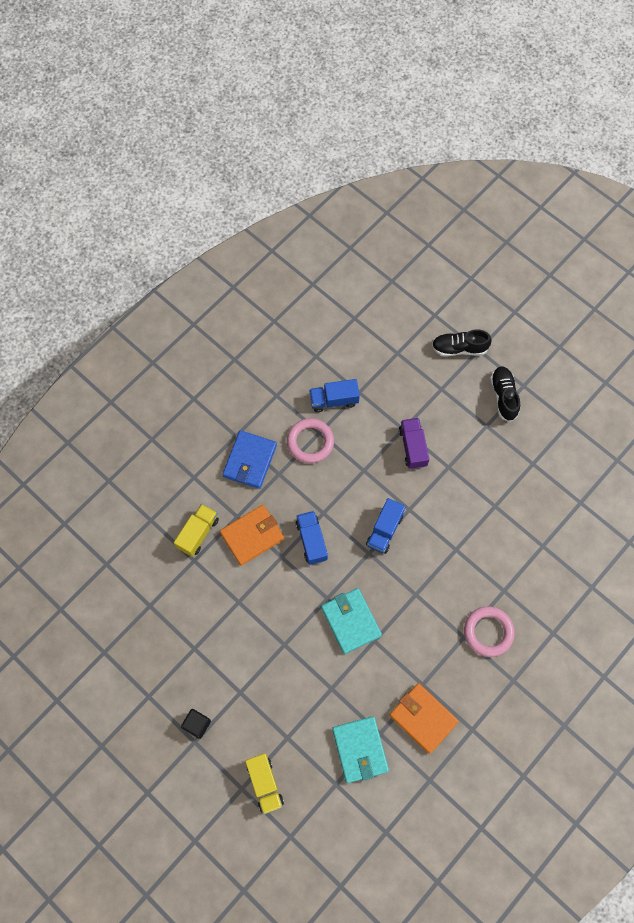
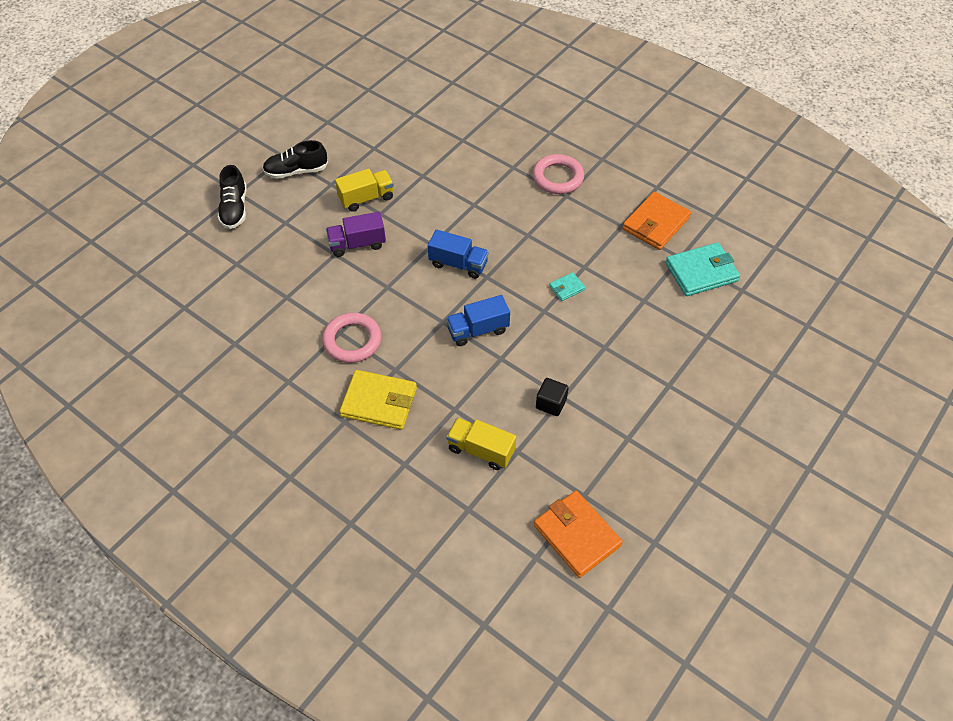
camera: 95 degrees left, 15 degrees down
(197, 724) = (716, 425): black cube -> black cube (551, 403)
(250, 461) = (379, 402): blue wallet -> yellow wallet
(252, 535) = (478, 390): orange wallet -> orange wallet (576, 535)
(265, 784) = (761, 352): yellow truck -> yellow truck (366, 198)
(334, 400) = (296, 321): blue truck -> none
(350, 621) = (567, 288): turquoise wallet -> turquoise wallet, size x0.48

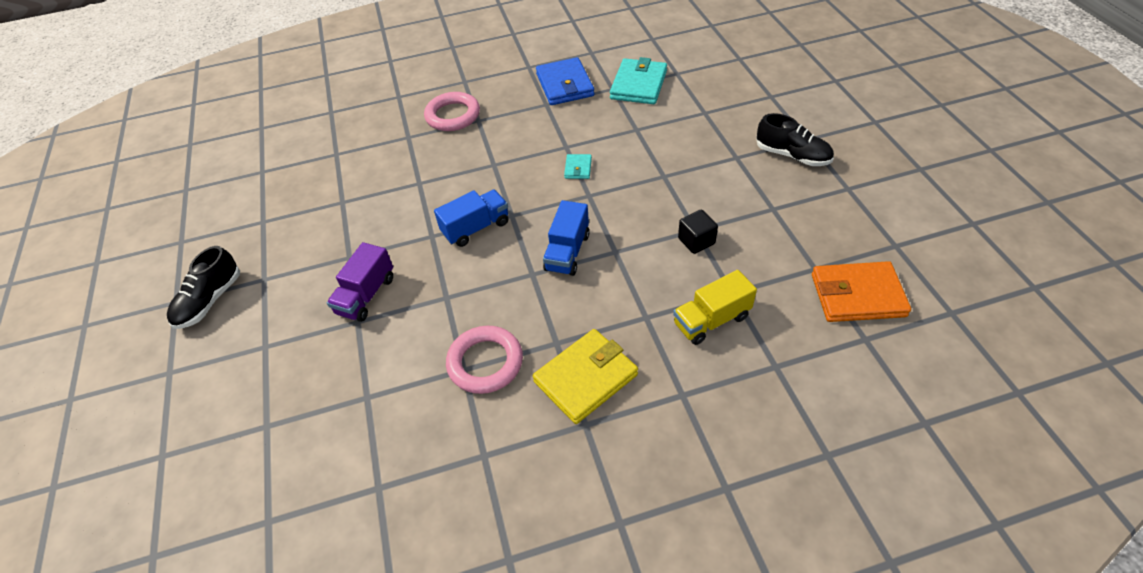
camera: 50 degrees left, 5 degrees down
(234, 209) = (187, 387): black shoe -> black shoe (792, 156)
(366, 198) = (317, 258): yellow truck -> none
(655, 224) = (565, 85): orange wallet -> blue wallet

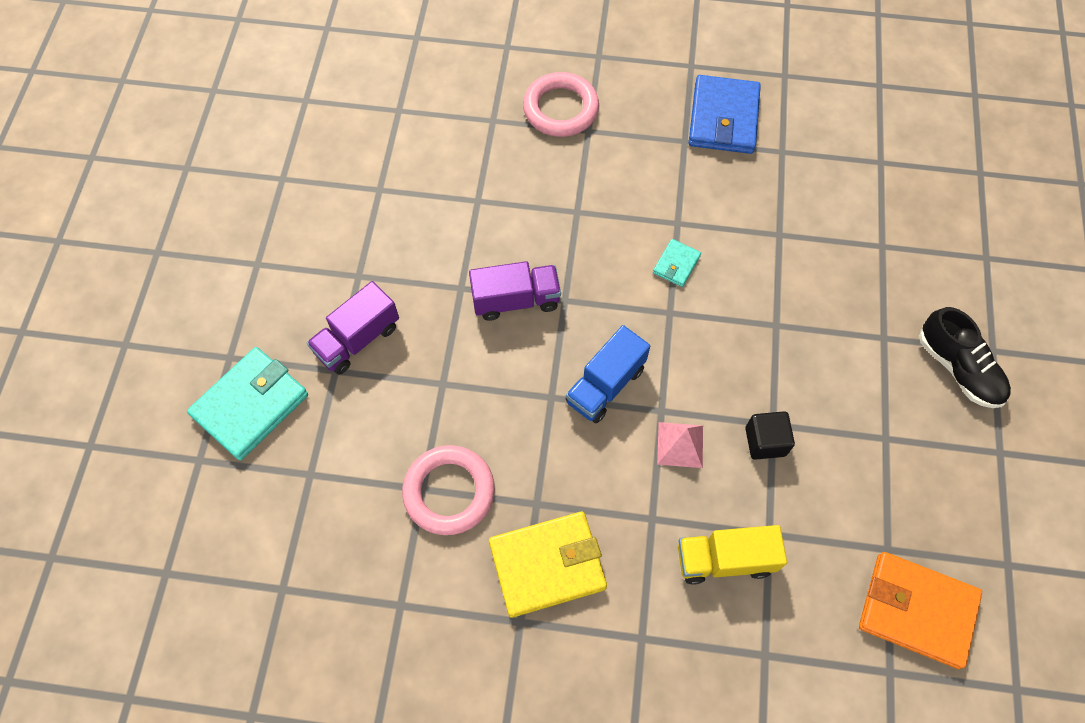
camera: 20 degrees right, 15 degrees up
(209, 301) = (191, 267): black shoe -> none
(476, 228) = (516, 300): blue truck -> purple truck
(638, 85) = (819, 160): turquoise wallet -> turquoise wallet (250, 405)
(639, 265) = (680, 444): none -> pink pyramid

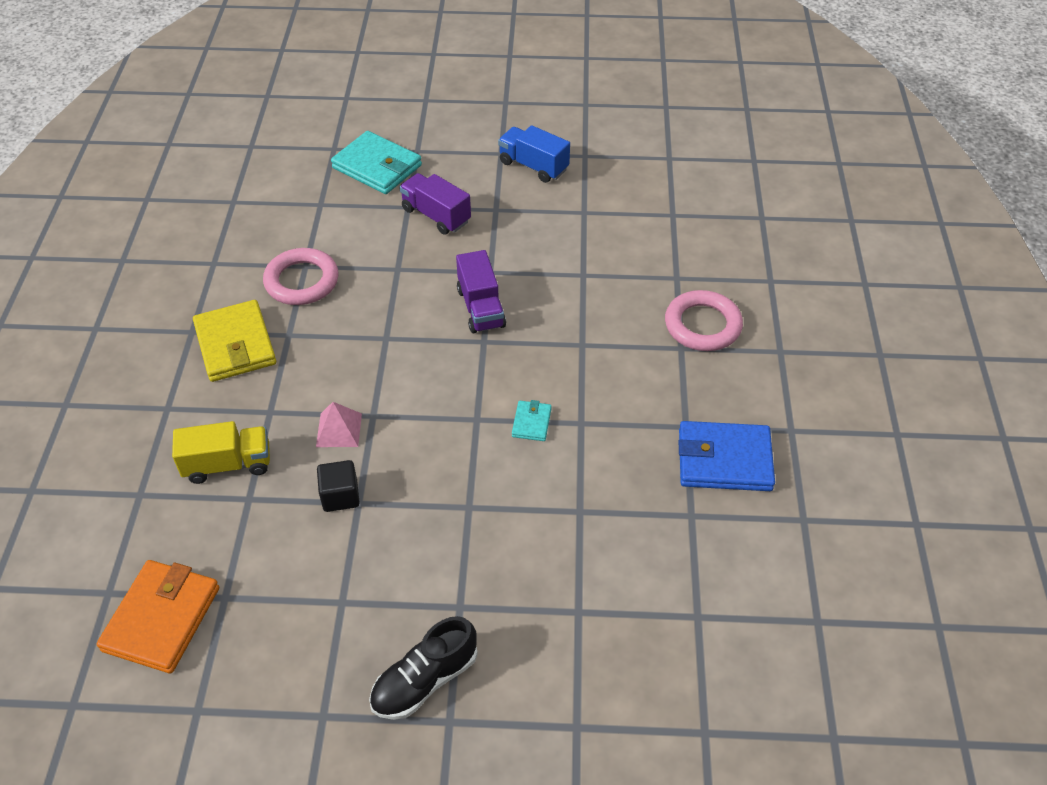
camera: 85 degrees right, 15 degrees down
(605, 385) = (398, 374): blue truck -> blue truck (533, 166)
(676, 264) = (531, 422): turquoise wallet -> turquoise wallet turned 75 degrees clockwise
(724, 559) = (228, 464): yellow truck -> yellow truck turned 90 degrees clockwise

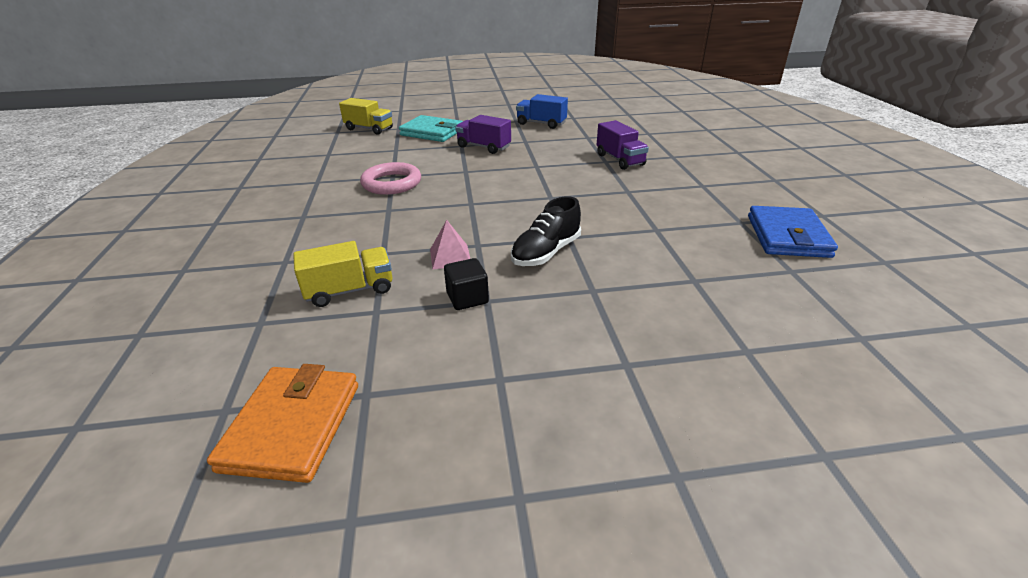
camera: 10 degrees left, 15 degrees down
(235, 344) = (343, 219): yellow wallet -> none
(294, 145) = (369, 129): none -> yellow truck
(424, 680) = (625, 437): black shoe -> black shoe (546, 252)
(480, 308) = (539, 182): purple truck -> purple truck (619, 160)
(531, 422) = (616, 234): turquoise wallet -> none
(702, 325) = (709, 174): pink ring -> none
(724, 460) = (787, 236): blue wallet -> blue wallet turned 75 degrees counterclockwise

